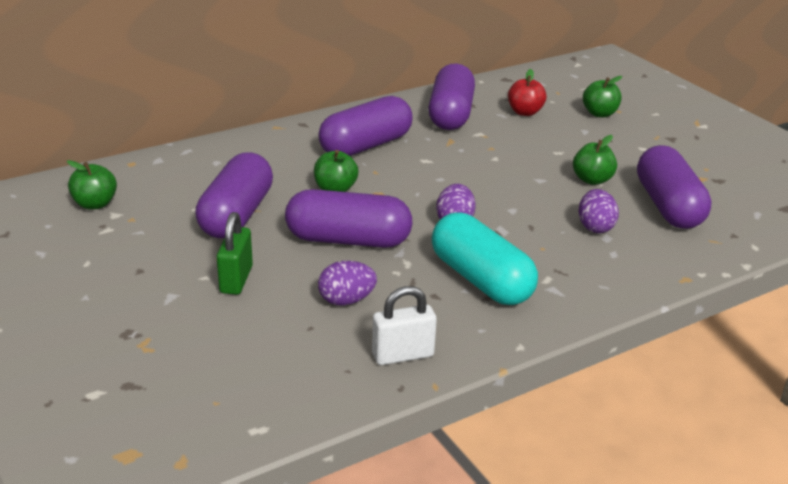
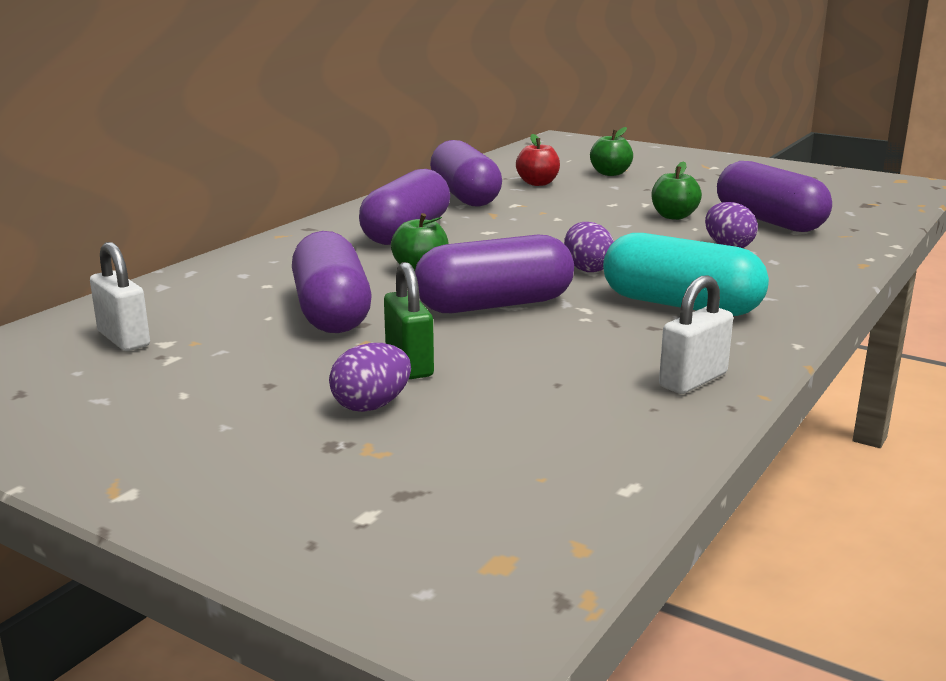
camera: 25 degrees left, 10 degrees down
(95, 204) = (123, 339): green apple -> white padlock
(346, 300) = (565, 352): purple egg -> purple egg (371, 405)

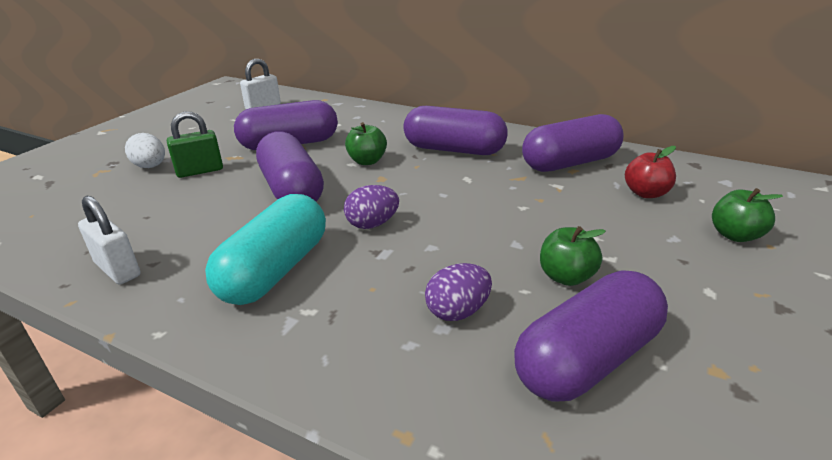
camera: 85 degrees right, 10 degrees up
(371, 405) = (150, 166): purple egg -> white egg

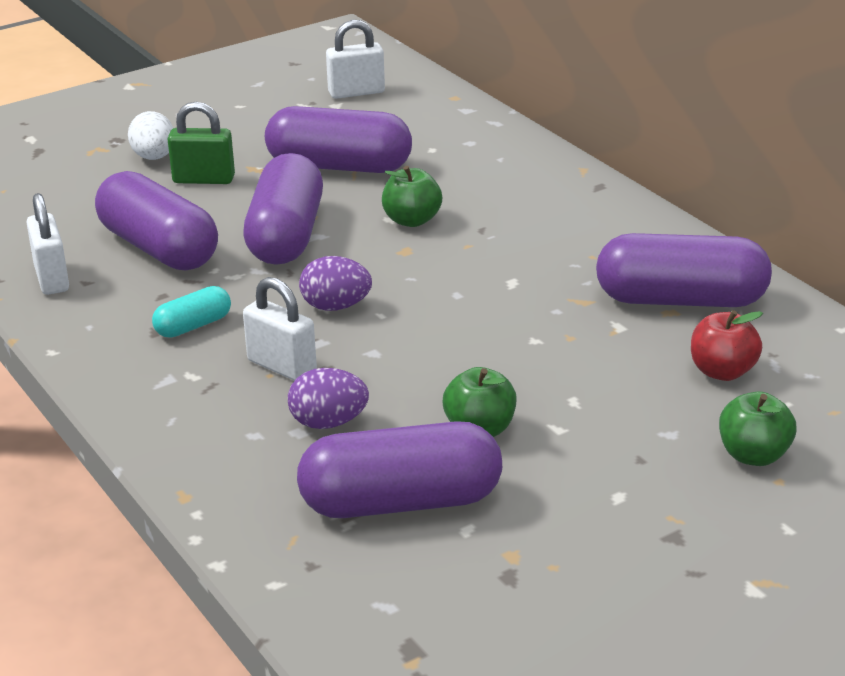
camera: 30 degrees right, 0 degrees up
(275, 270) = (193, 326): turquoise capsule -> turquoise capsule, size x0.49
(376, 279) = (282, 366): none -> white padlock
(454, 150) = (545, 234): purple capsule -> purple capsule (159, 248)

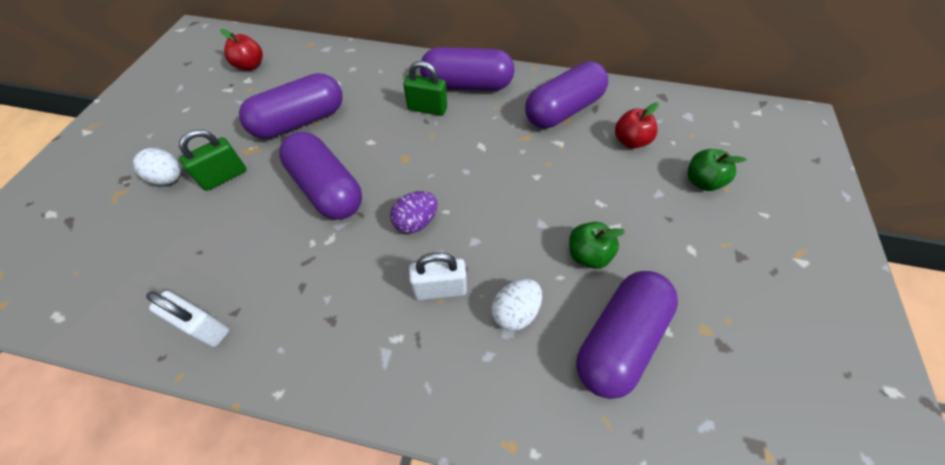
camera: 45 degrees left, 25 degrees up
(159, 248) = (256, 249): purple capsule -> purple capsule (467, 85)
(193, 326) = (351, 297): turquoise capsule -> none
(328, 423) = (515, 312): purple egg -> white egg
(356, 92) = (250, 66): white padlock -> red apple
(412, 220) = (384, 136): green apple -> none
(501, 219) = (427, 109): none -> green padlock

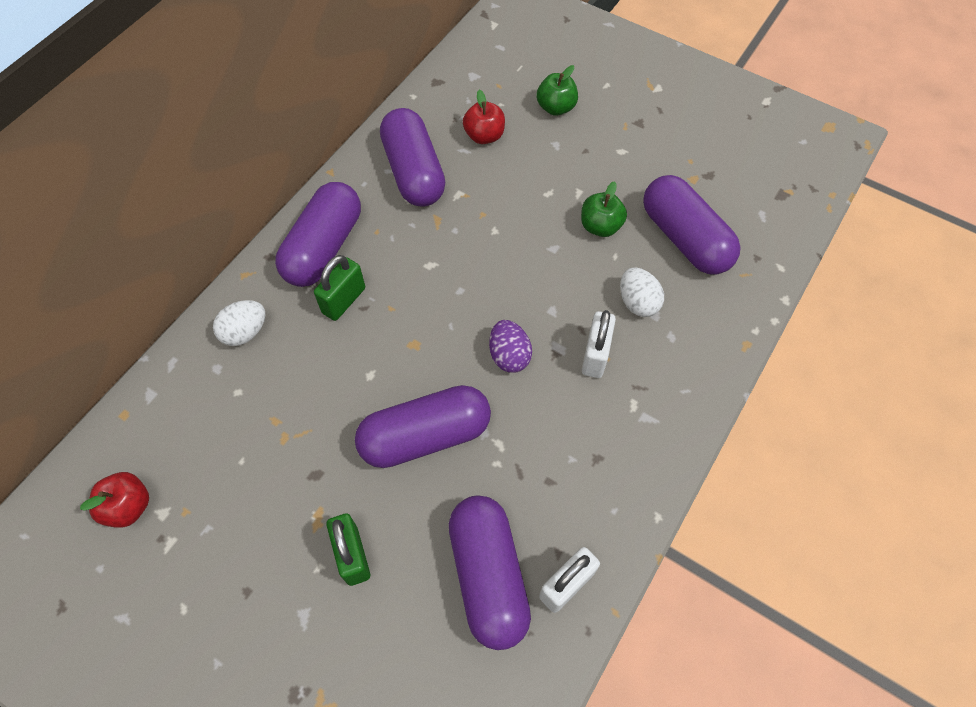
camera: 70 degrees left, 5 degrees up
(169, 178) = (323, 629): white egg -> white egg (245, 332)
(300, 121) = (292, 450): purple capsule -> purple capsule (488, 575)

